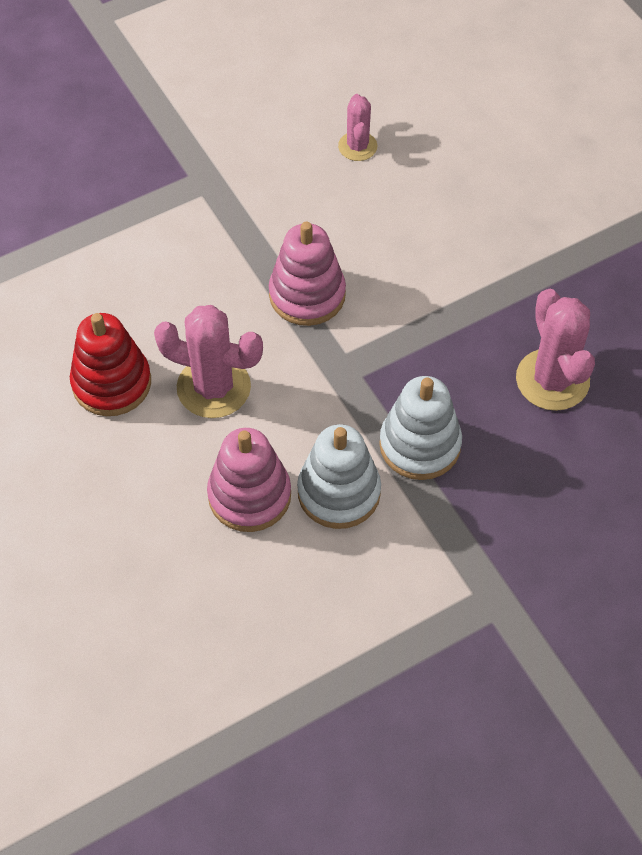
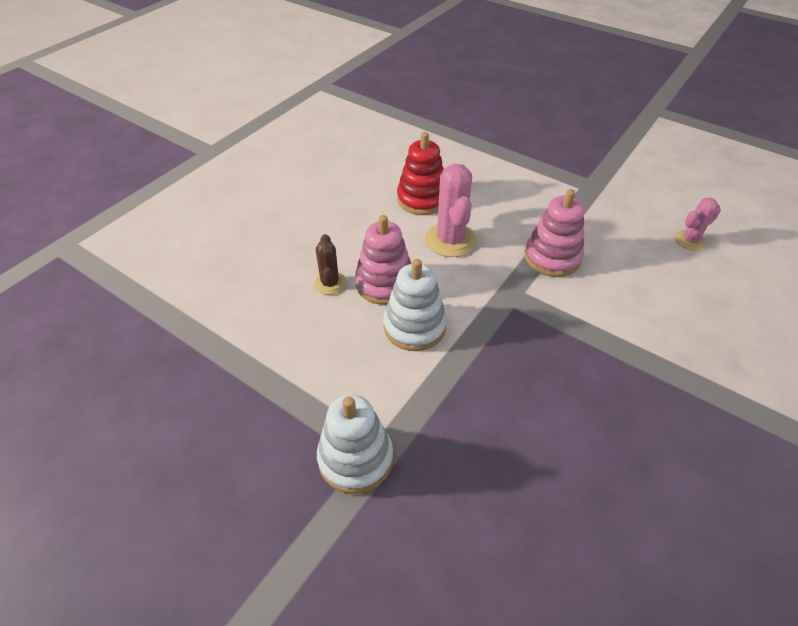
camera: 65 degrees right, 10 degrees down
(214, 559) = (330, 283): none -> brown cactus
(420, 445) = (482, 358): white stacking toy -> white stacking toy (355, 458)
(552, 380) = (603, 425): pink cactus -> none

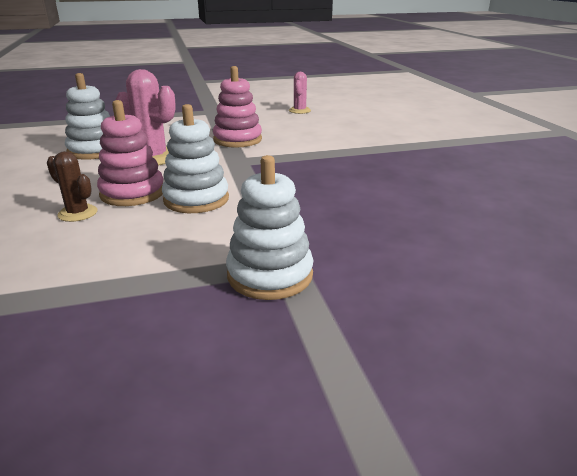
camera: 50 degrees left, 20 degrees down
(422, 199) = (94, 151): red stacking toy -> white stacking toy

